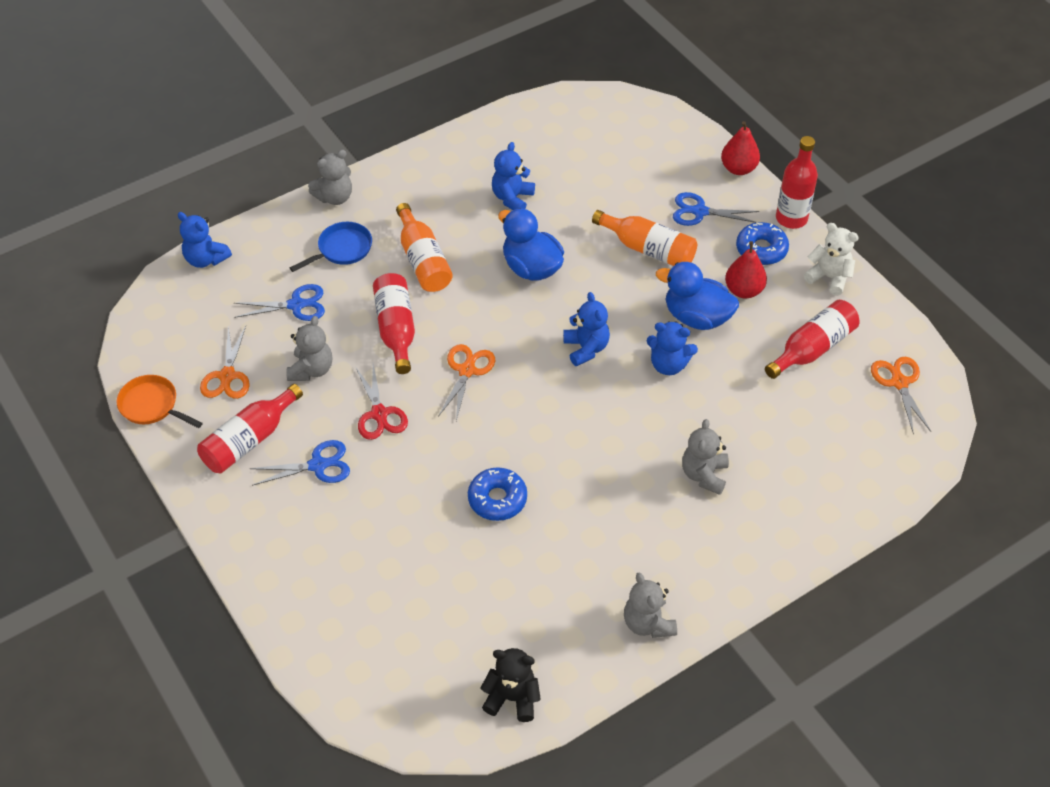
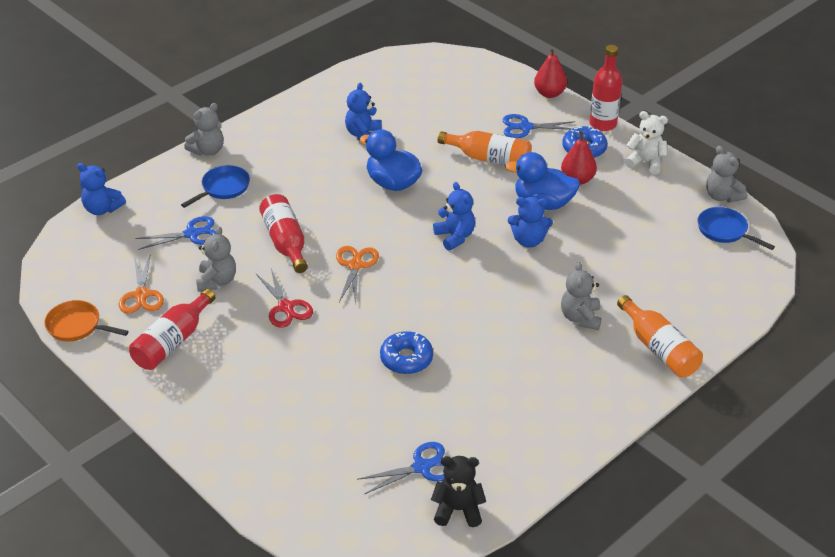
camera: 10 degrees left, 10 degrees down
(317, 465) = (239, 353): blue scissors -> blue scissors (421, 467)
(423, 260) = (297, 188): orange bottle -> orange bottle (659, 348)
(648, 623) = (562, 435): grey teddy bear -> grey teddy bear (722, 196)
(812, 348) = (646, 214): red bottle -> none
(899, 383) = (724, 231): orange scissors -> blue pan

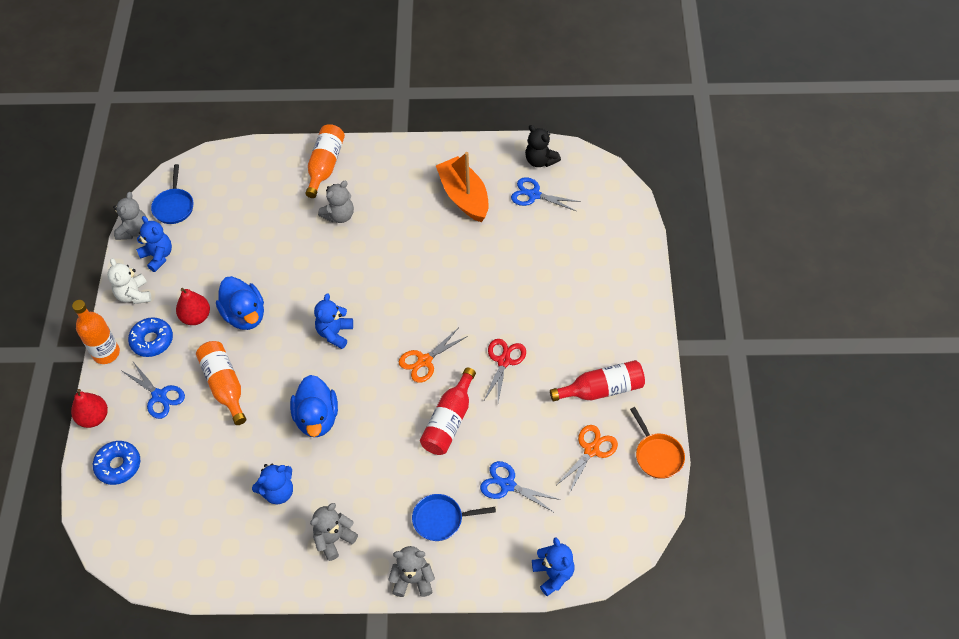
camera: 135 degrees left, 15 degrees up
(217, 281) = (529, 421): grey teddy bear -> grey teddy bear (334, 539)
(406, 359) = (470, 265): blue donut -> blue donut (118, 465)
(490, 415) = (464, 196): none -> orange boat
(528, 240) = (294, 292): blue teddy bear -> blue teddy bear (158, 256)
(603, 124) = (106, 353): red bottle -> orange bottle

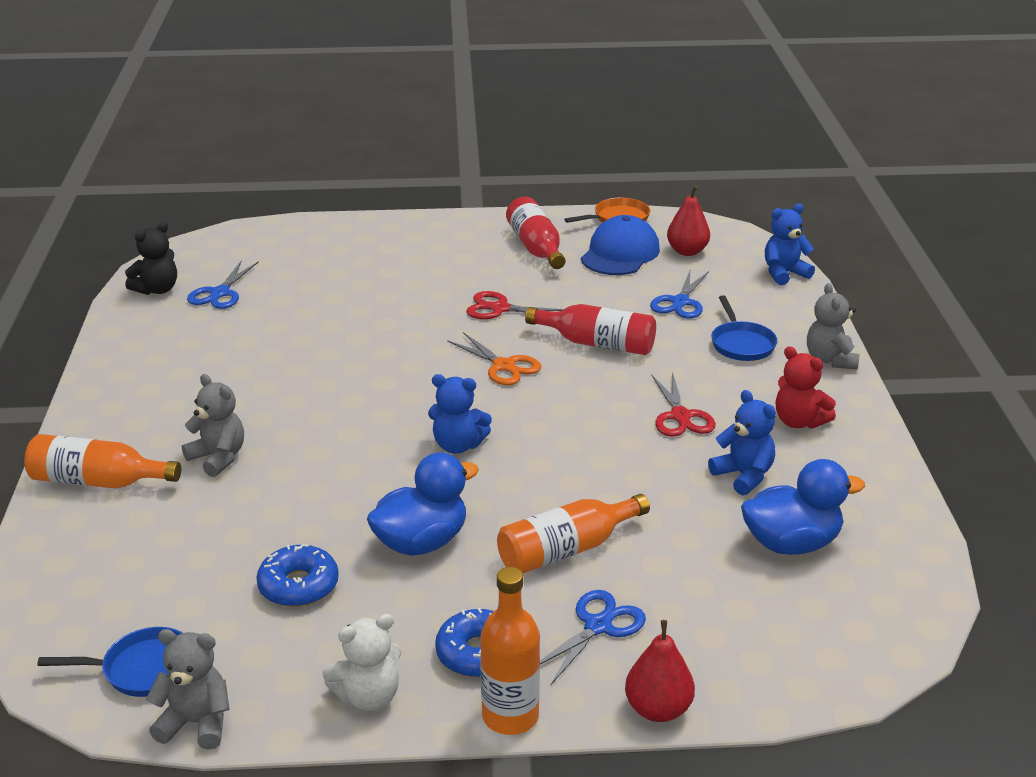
camera: 95 degrees left, 25 degrees down
(118, 465) = (748, 658): blue donut -> blue donut (298, 586)
(158, 256) = (272, 675): blue teddy bear -> none
(196, 317) = (424, 601): red pear -> red pear (687, 251)
(317, 418) = (612, 450): blue duck -> blue duck (791, 543)
(334, 539) = (799, 422): grey teddy bear -> red teddy bear
(350, 463) = (680, 416): none -> red scissors
(464, 196) = (208, 346): orange boat -> none
(591, 450) = (620, 253): orange scissors -> blue cap

